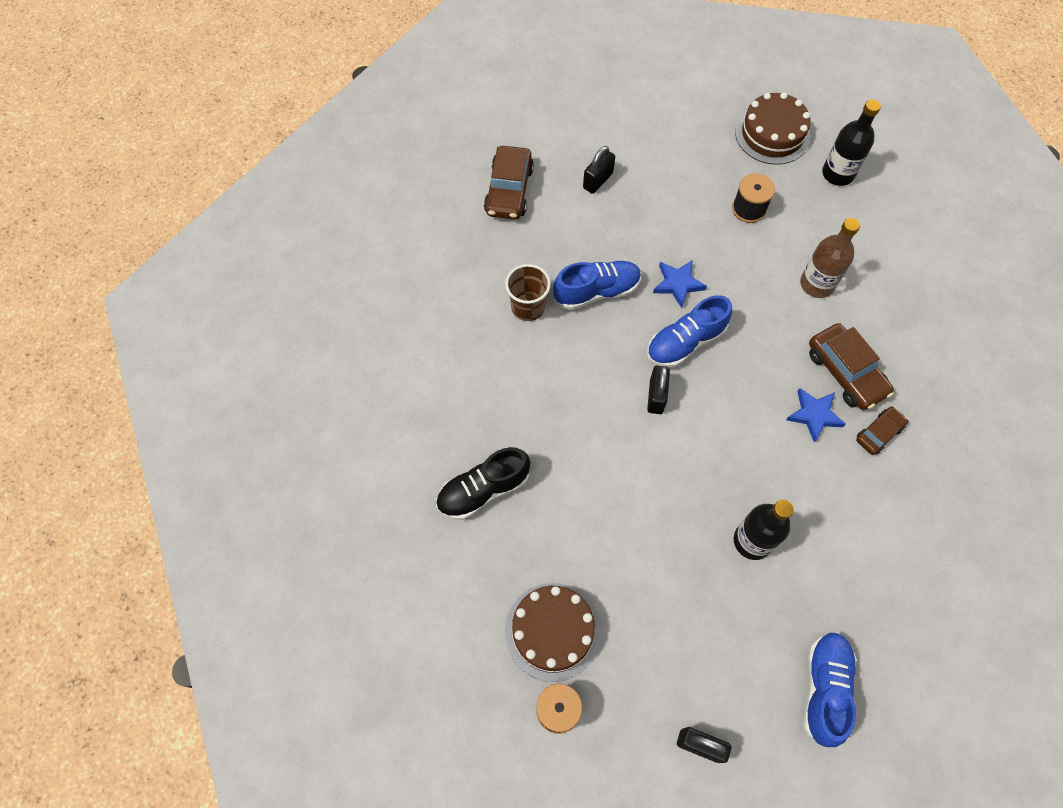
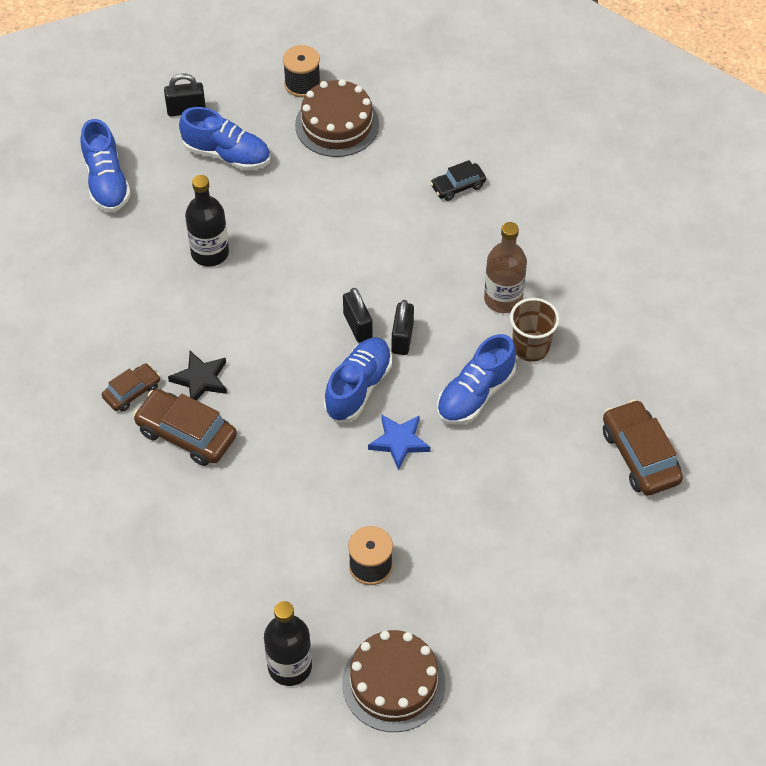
camera: 150 degrees right, 10 degrees down
(483, 490) = (458, 186): black shoe -> black car
(598, 180) = (555, 515): black padlock -> black padlock (402, 338)
(683, 655) = (227, 154): none -> blue shoe
(814, 415) = (200, 379): blue star -> black star
(817, 284) = (255, 513): brown bottle -> brown bottle (503, 299)
(878, 433) = (132, 392): brown car -> brown car turned 150 degrees counterclockwise

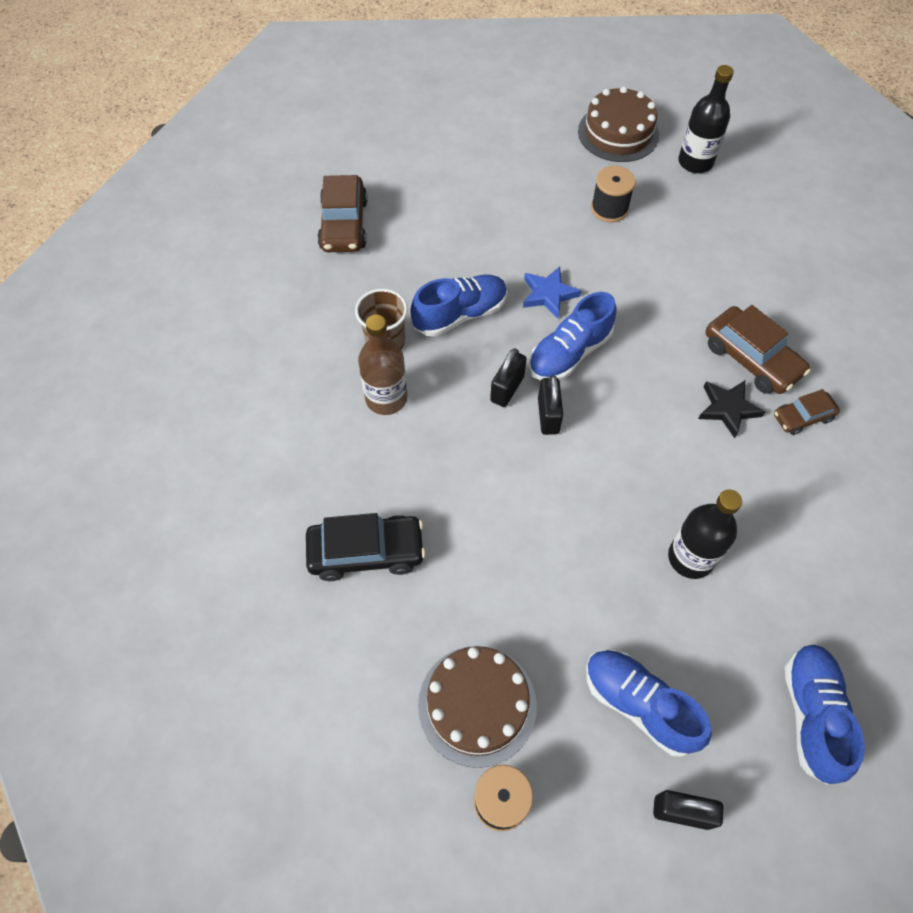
camera: 160 degrees left, 5 degrees up
(458, 186) = (366, 552): black car -> black car, size x1.70

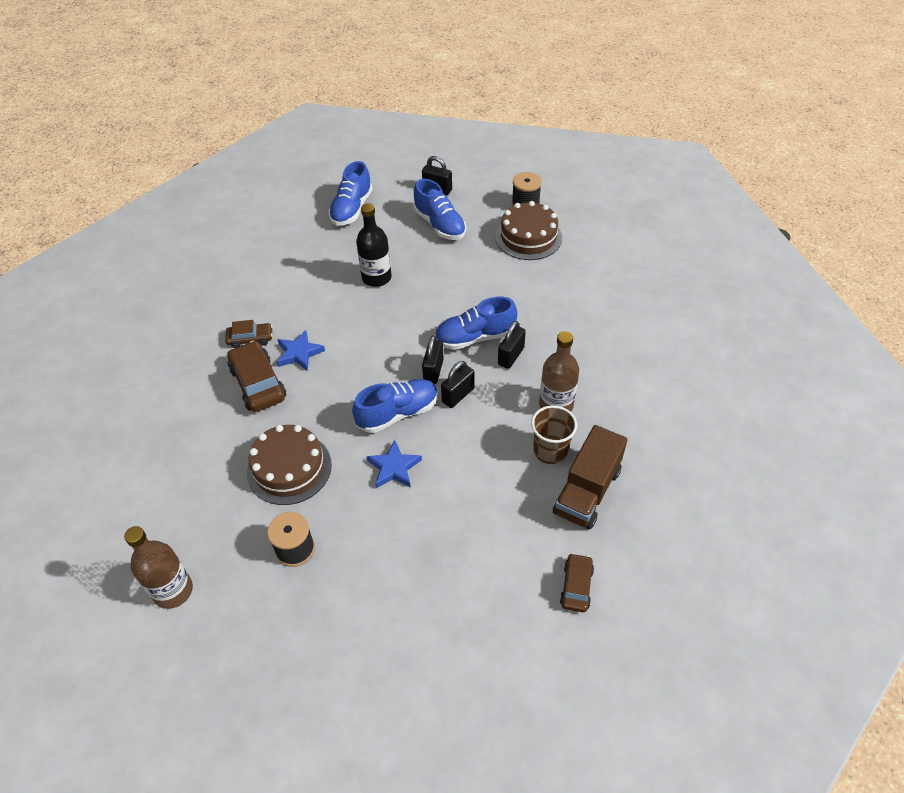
camera: 165 degrees left, 10 degrees down
(341, 307) = (587, 491): none -> brown truck
(344, 224) = (576, 586): brown car -> brown car, size x0.59
(366, 552) = (583, 312): black car -> none
(455, 456) = (511, 356): none -> black padlock
(460, 314) = (479, 463): blue shoe -> blue shoe (475, 337)
(618, 133) = (231, 654): brown cake -> brown cake (289, 468)
(695, 162) = (173, 591): black bottle -> brown bottle
(728, 409) = (299, 353): black star -> blue star

